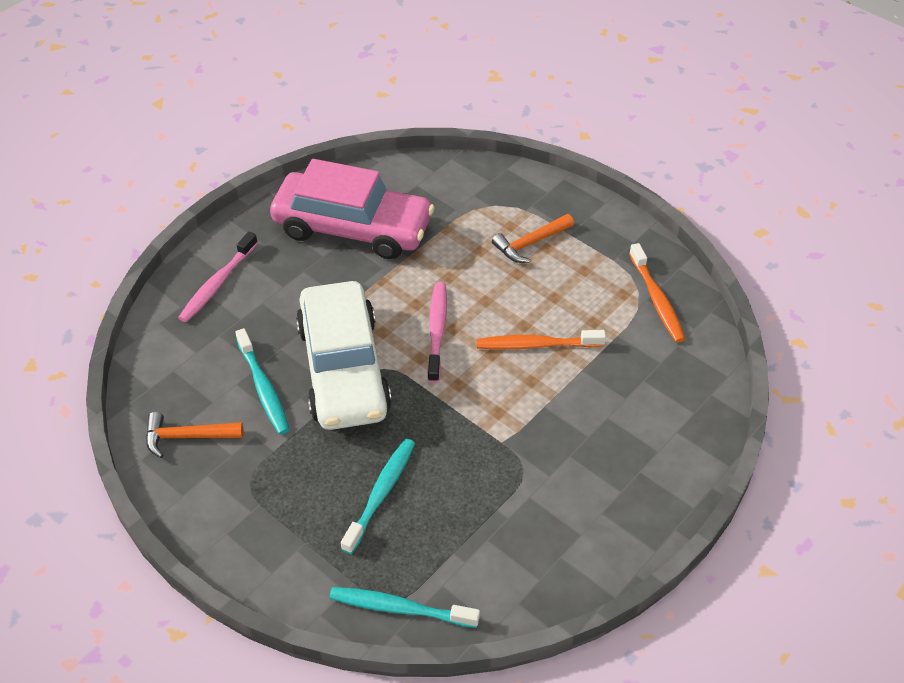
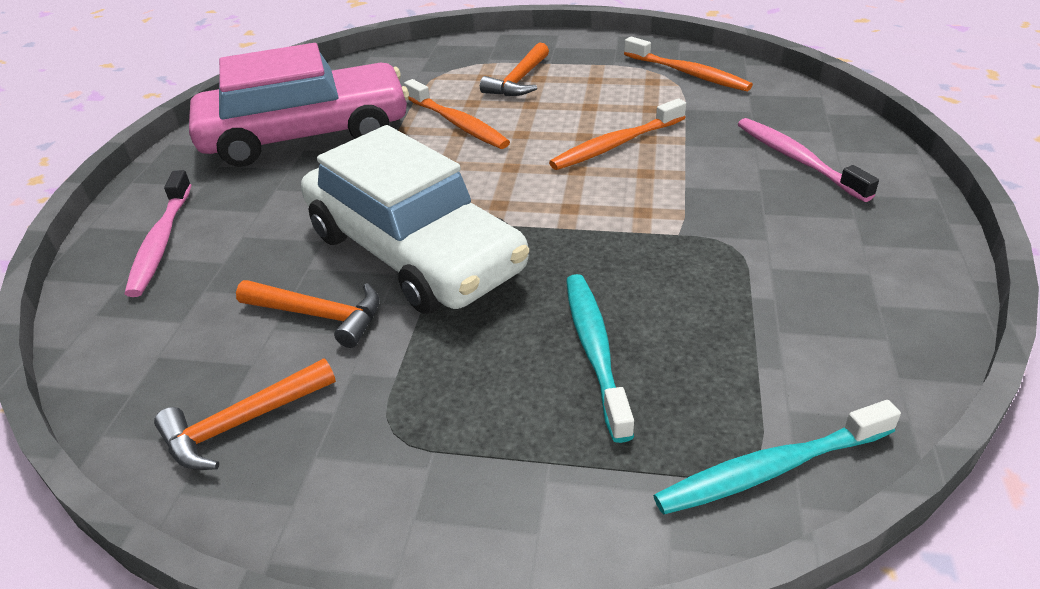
camera: 30 degrees left, 10 degrees down
(263, 388) = (319, 315): turquoise toothbrush -> orange hammer
(437, 330) = (494, 175): pink toothbrush -> pink toothbrush (797, 159)
(453, 268) = (457, 123): none -> orange toothbrush

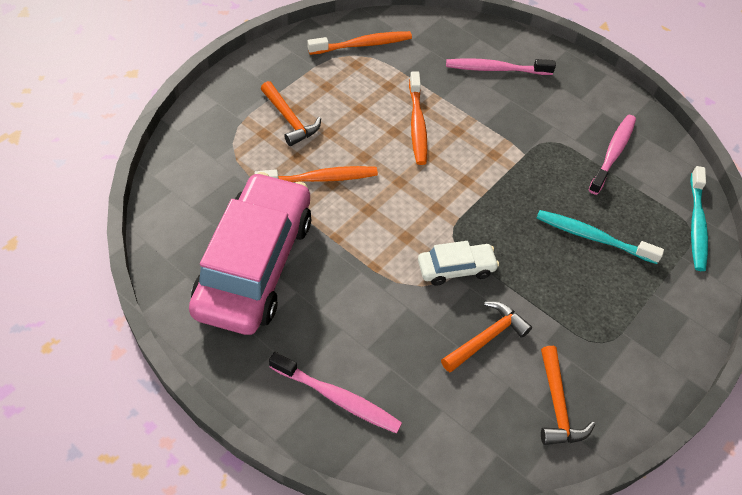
camera: 65 degrees left, 15 degrees up
(414, 252) = (456, 268): white car -> white car, size x0.45
(797, 312) = (613, 153): none -> pink toothbrush

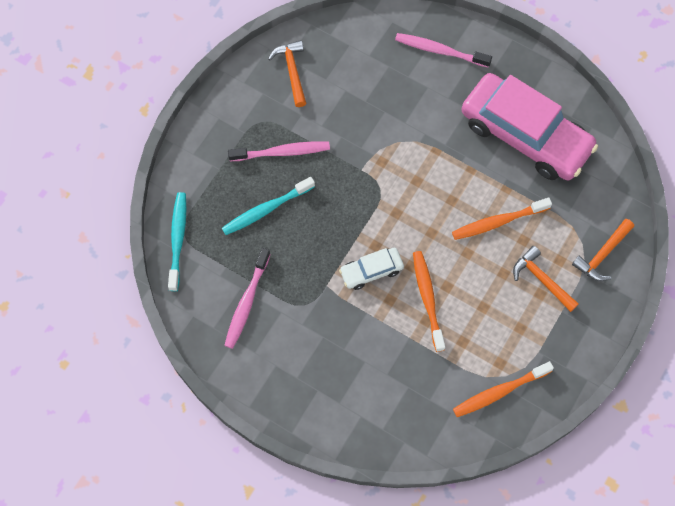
camera: 175 degrees right, 15 degrees up
(255, 264) = (525, 135): pink car -> pink car turned 60 degrees counterclockwise
(456, 268) = (373, 160): white car -> white car (371, 271)
(486, 338) = (344, 109): orange hammer -> orange hammer (602, 254)
(496, 69) = (362, 387): pink toothbrush -> pink toothbrush (282, 152)
(593, 237) = (266, 209): turquoise toothbrush -> turquoise toothbrush turned 135 degrees clockwise

